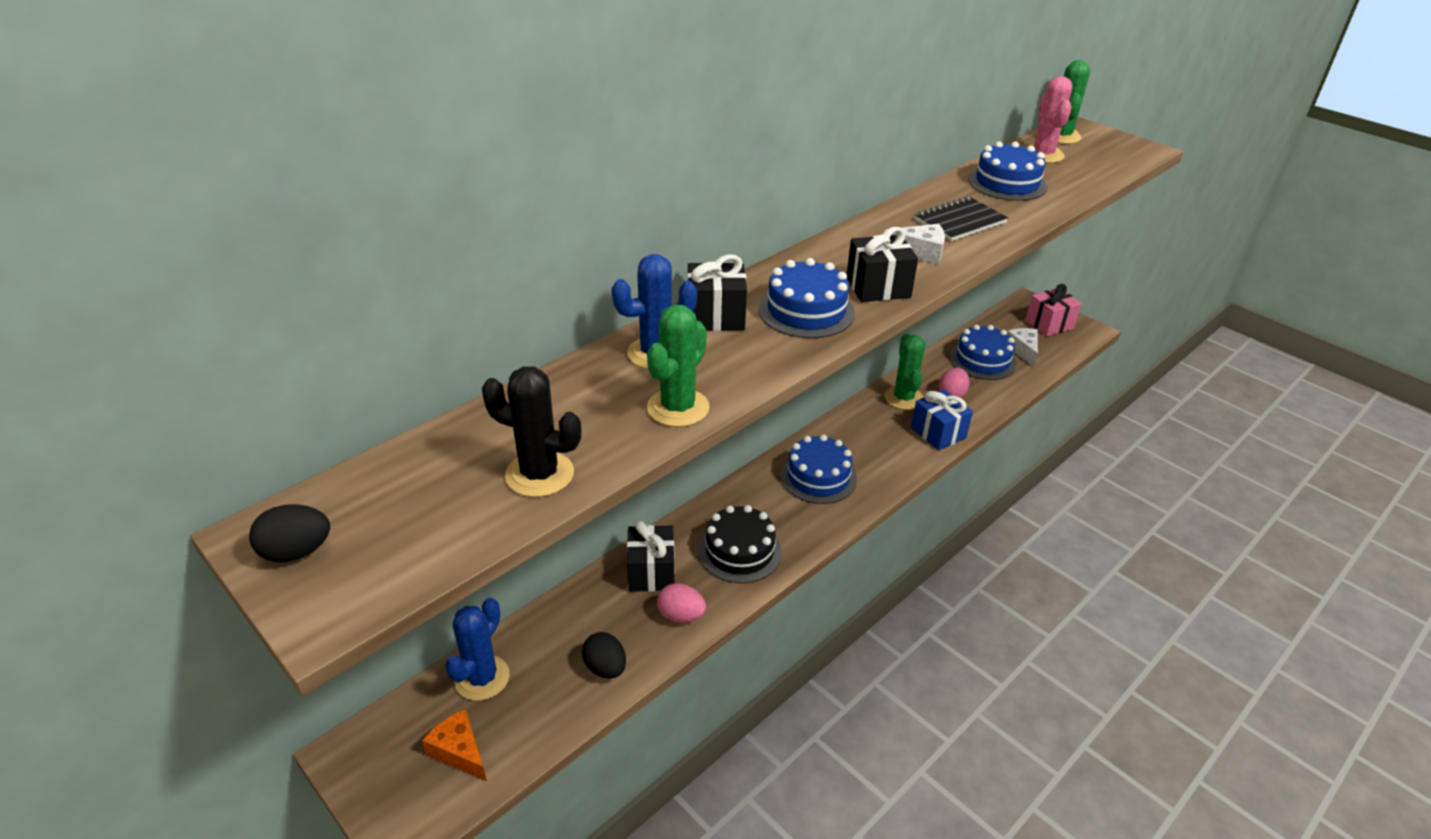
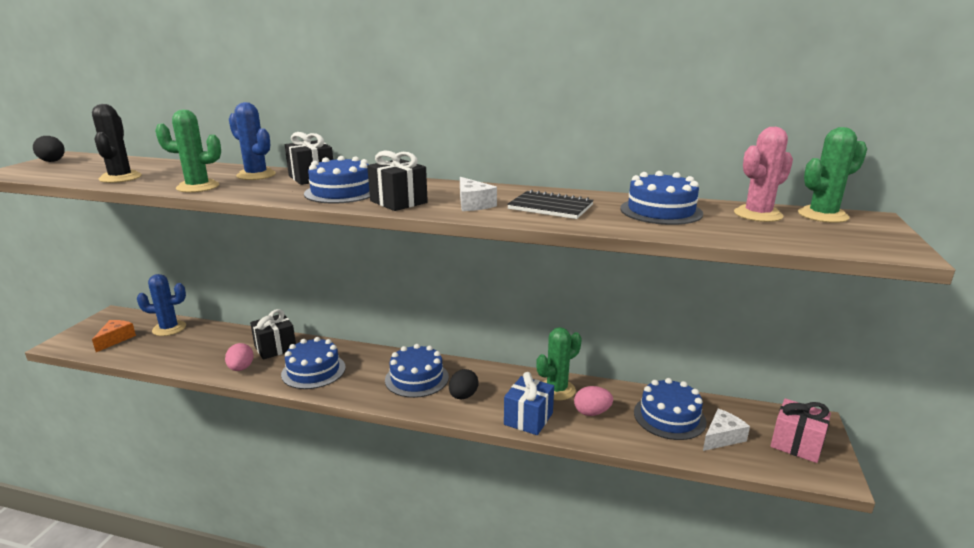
camera: 60 degrees right, 15 degrees down
(605, 668) = (187, 358): black egg -> black egg (463, 396)
(739, 551) = (313, 371): black cake -> blue cake

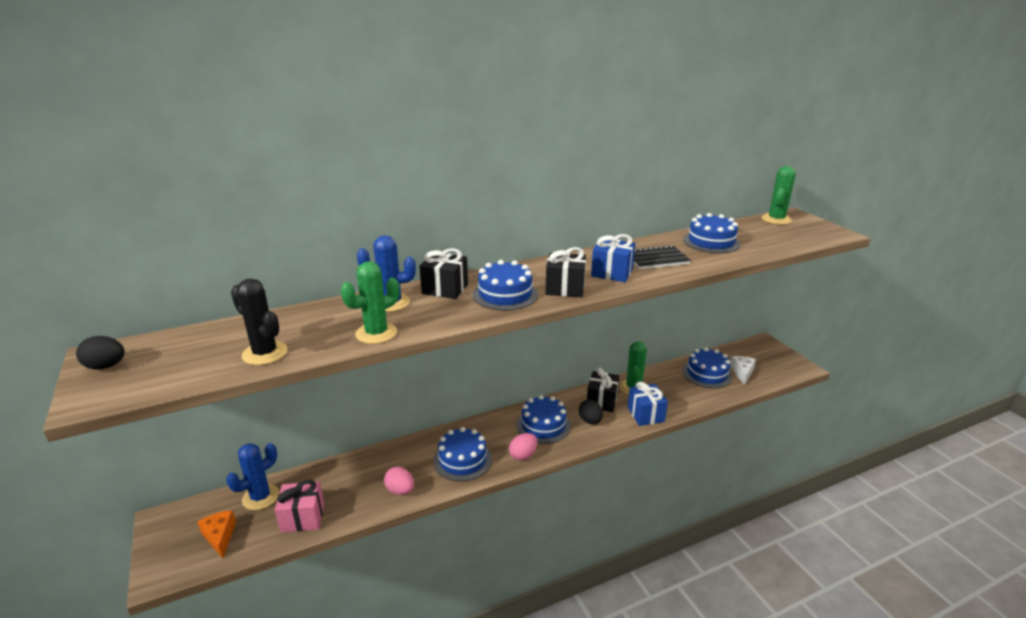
camera: 40 degrees left, 5 degrees up
(275, 348) = (399, 460): black gift -> black gift (602, 401)
(473, 204) = (612, 273): white cheese -> blue gift
(592, 412) = (670, 392): pink egg -> pink egg (523, 455)
(758, 214) = (753, 228): pink cactus -> none
(796, 444) = (772, 359): pink gift -> pink gift (303, 518)

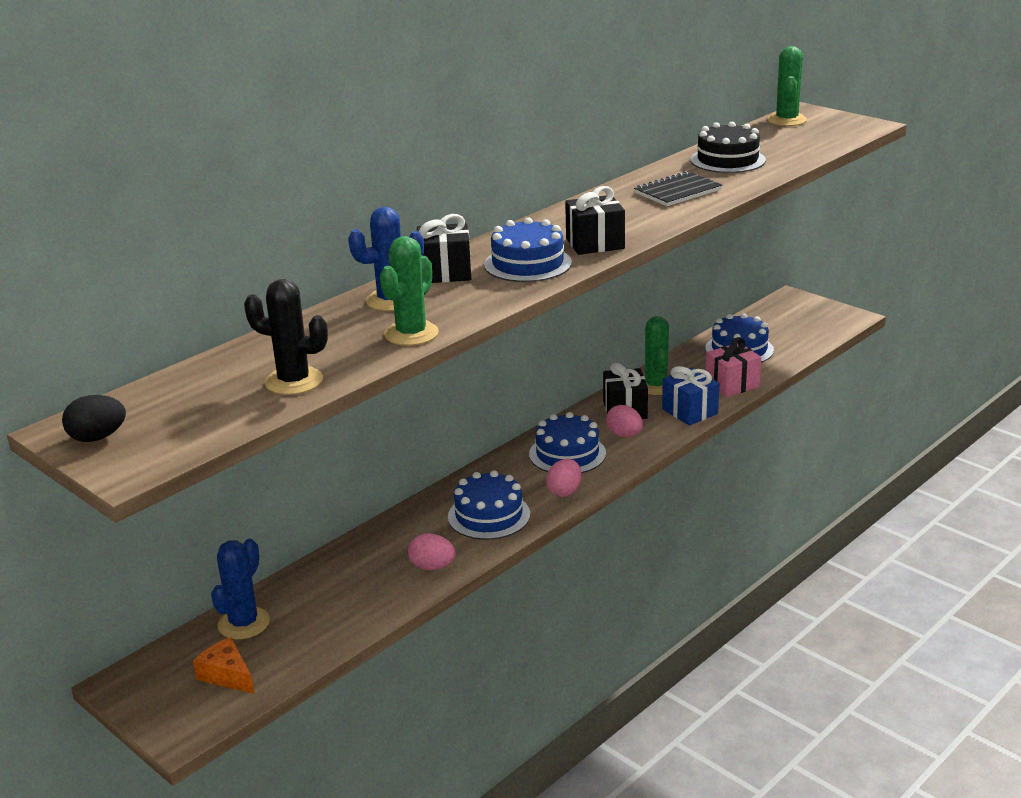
camera: 20 degrees left, 0 degrees up
(303, 518) = (324, 627): pink gift -> pink gift (732, 384)
(590, 421) = (624, 435): black egg -> pink egg
(612, 273) = (636, 216): blue gift -> none
(711, 242) = (727, 160): blue cake -> black cake
(742, 372) = (782, 338): white cheese -> none

